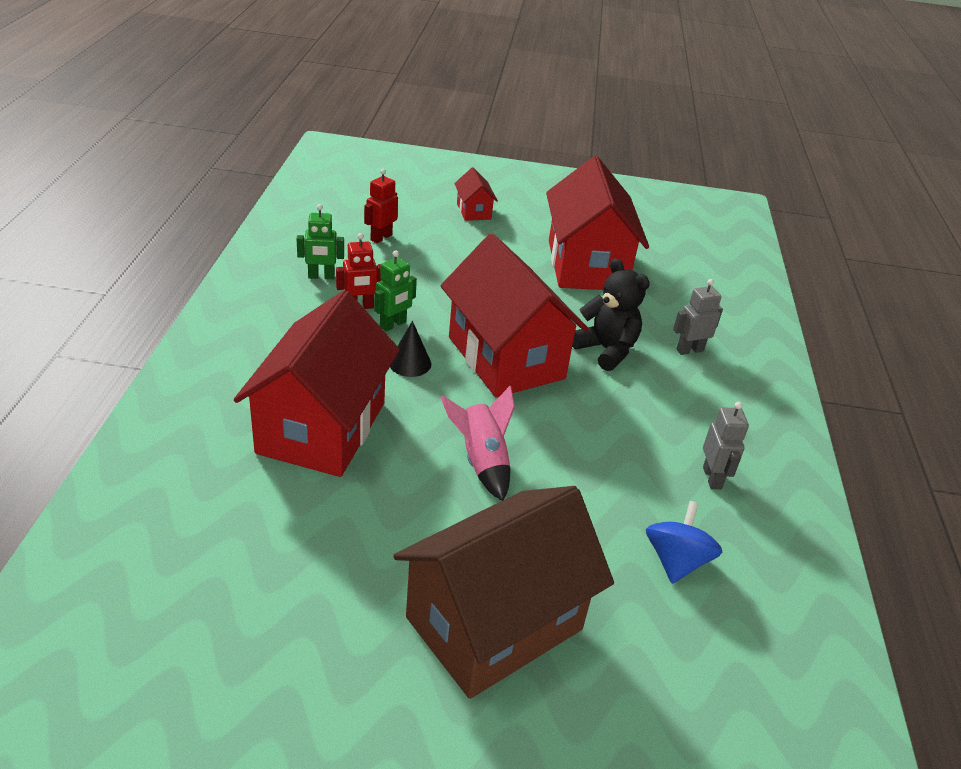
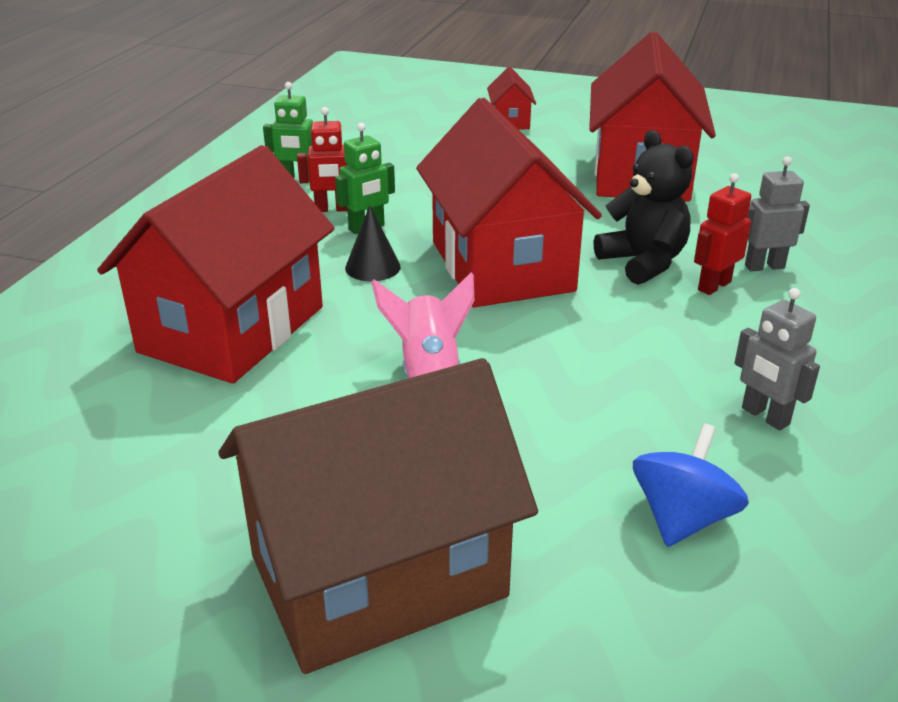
camera: 15 degrees right, 5 degrees down
(381, 237) = (385, 144): red robot -> red robot (714, 286)
(712, 478) = (765, 416): grey robot -> grey robot turned 135 degrees clockwise

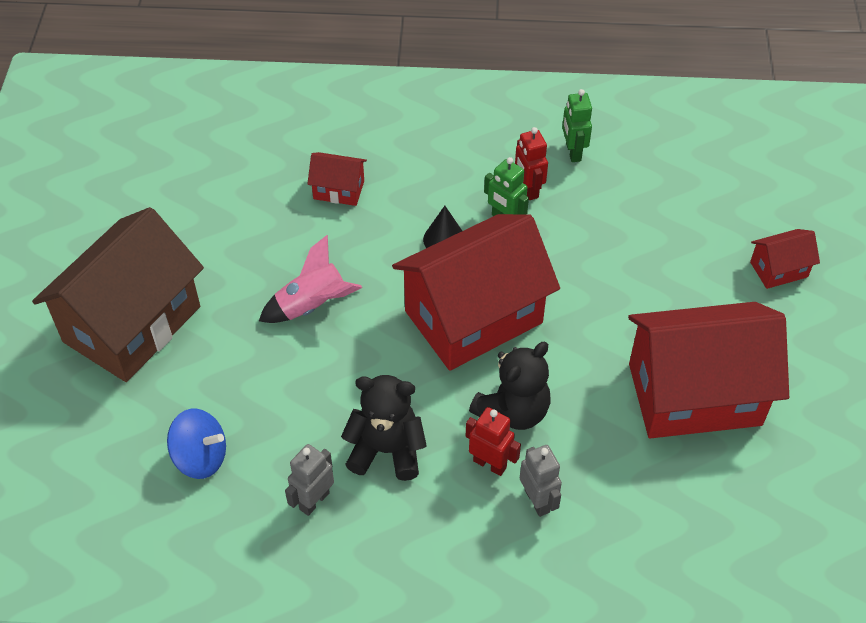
camera: 75 degrees right, 20 degrees up
(232, 329) = (339, 190): red house -> red house, size x0.43
(378, 576) = (132, 324): brown house -> brown house turned 75 degrees clockwise
(687, 350) = (386, 450): none -> black teddy bear

